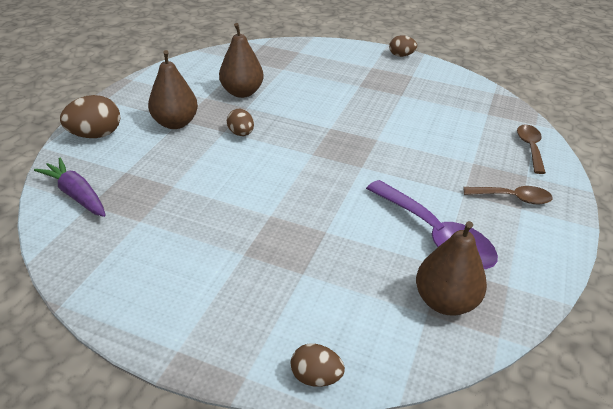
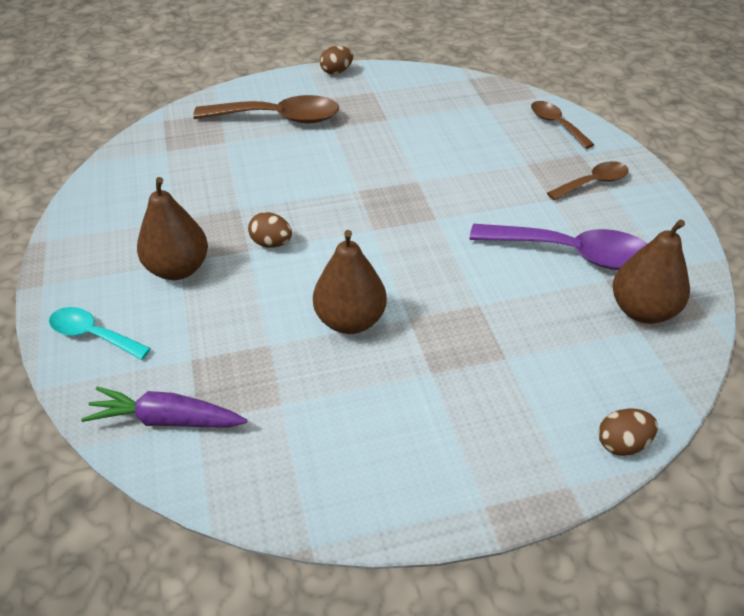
camera: 35 degrees left, 5 degrees up
(96, 135) = (92, 335): brown egg -> turquoise spoon
(242, 92) = (212, 193): brown pear -> brown pear (350, 321)
(331, 68) = (279, 118): none -> brown spoon

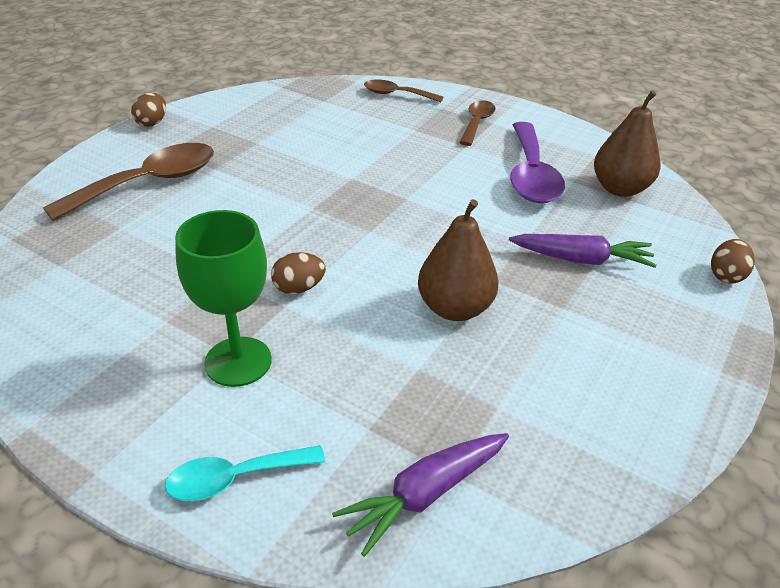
camera: 45 degrees left, 5 degrees down
(178, 269) = (238, 361): brown pear -> green goblet
(505, 347) = (581, 260): none -> purple carrot
(572, 254) = (531, 175): purple spoon -> purple spoon turned 120 degrees clockwise

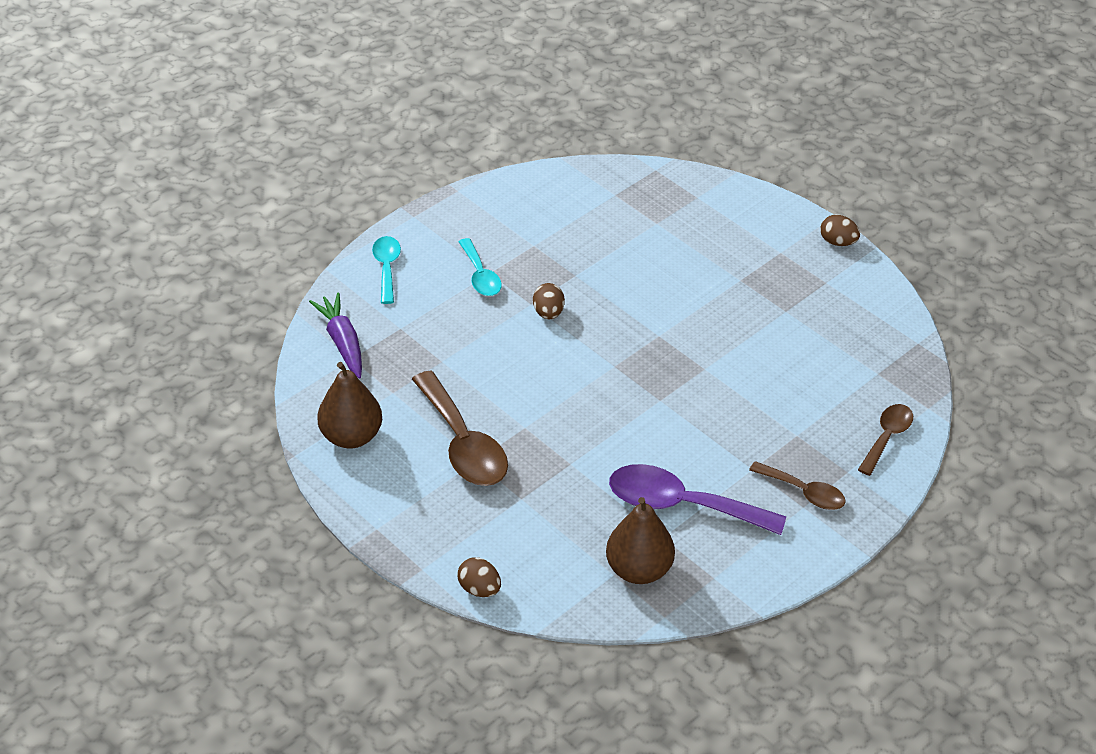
camera: 105 degrees right, 5 degrees up
(149, 183) = (722, 239): brown spoon -> brown spoon (463, 444)
(238, 361) = (480, 276): green goblet -> turquoise spoon
(454, 308) = (496, 395): brown pear -> brown pear (351, 436)
(581, 260) = (532, 494): purple carrot -> none

